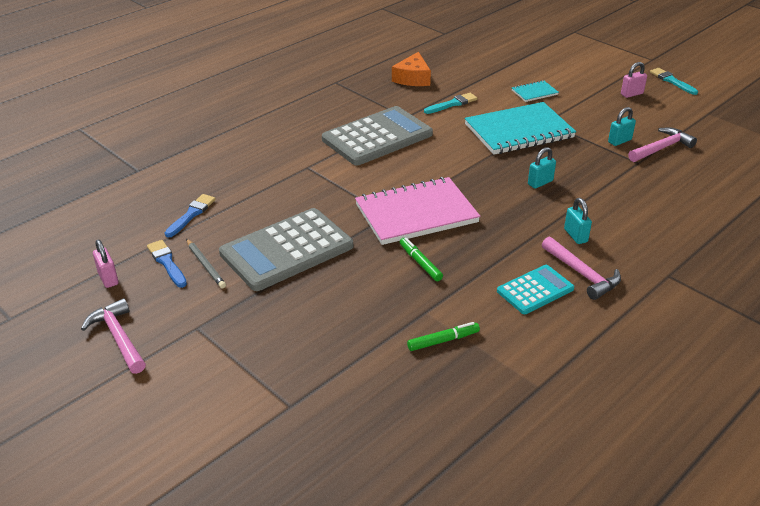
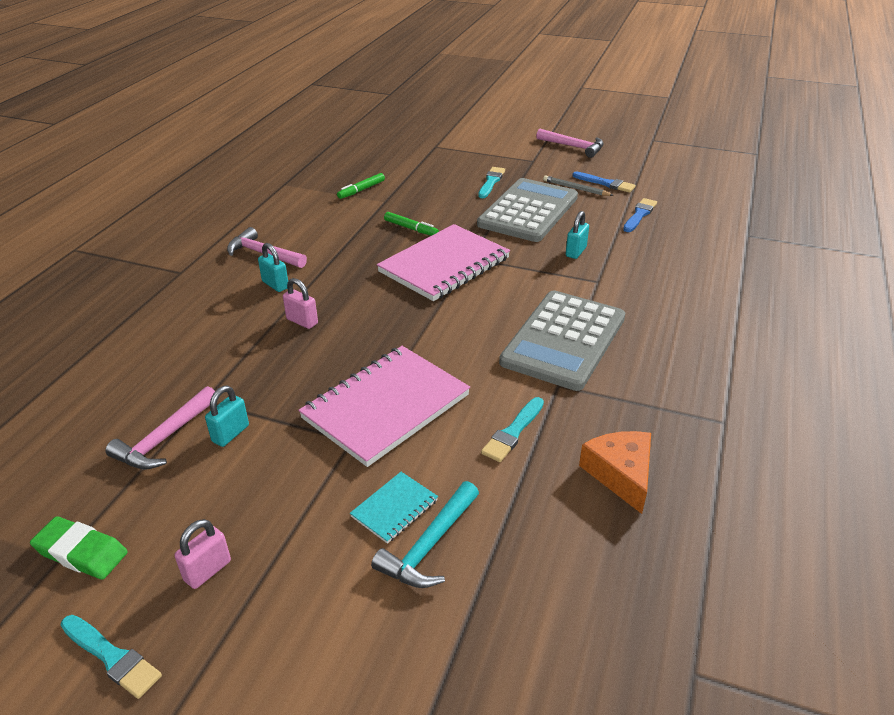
camera: 155 degrees right, 0 degrees up
(108, 278) = (630, 167): pink padlock -> pink padlock (302, 321)
(191, 214) = (639, 215): blue brush -> blue brush turned 150 degrees counterclockwise
(283, 305) = (491, 182): none -> turquoise brush
(519, 131) = (386, 407): turquoise notebook -> pink notebook
(524, 79) = (429, 546): none -> turquoise hammer
(535, 290) = (303, 233): turquoise calculator -> none
(540, 183) = (329, 333): turquoise padlock -> turquoise padlock (576, 252)
(697, 113) = (81, 552): none -> green eraser

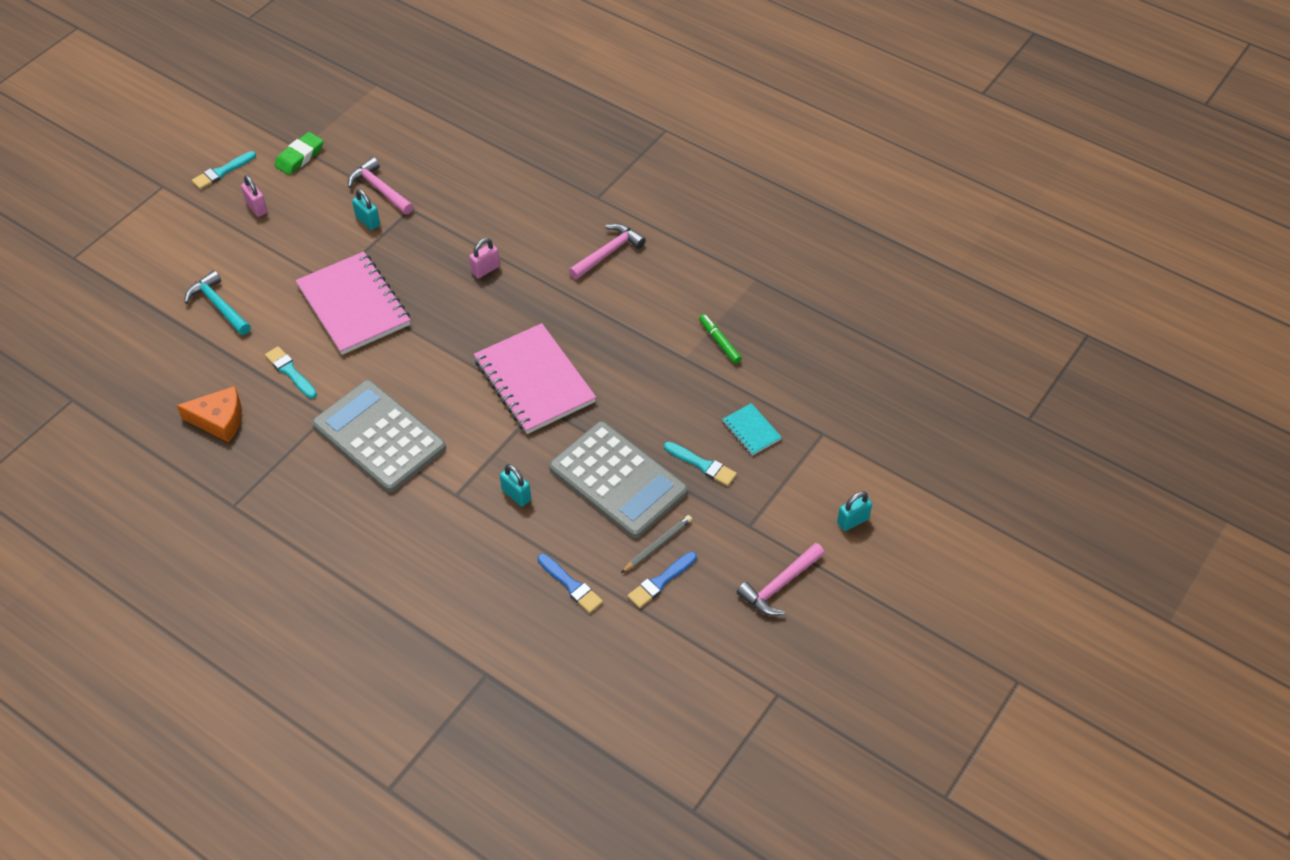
camera: 105 degrees right, 15 degrees up
(275, 285) = (550, 257): turquoise padlock -> turquoise padlock (852, 521)
(394, 508) = (256, 294): turquoise notebook -> turquoise notebook (751, 430)
(411, 229) = (616, 369): green marker -> none

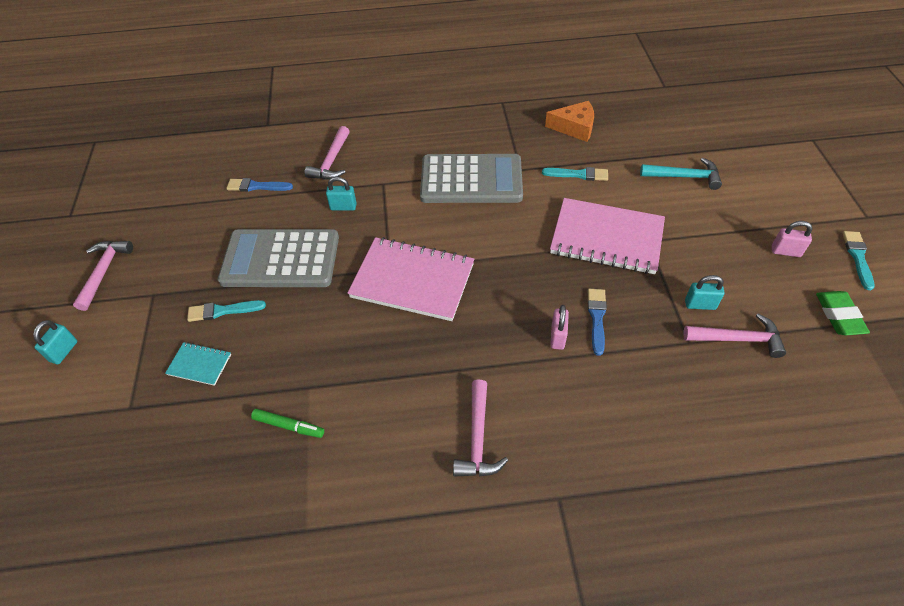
camera: 140 degrees right, 0 degrees up
(219, 420) = (574, 127): orange cheese -> orange cheese turned 135 degrees counterclockwise
(473, 561) = (331, 161): none -> pink hammer
(658, 545) = (215, 240): grey pencil -> none
(660, 581) = (196, 223): blue brush -> blue brush (597, 318)

